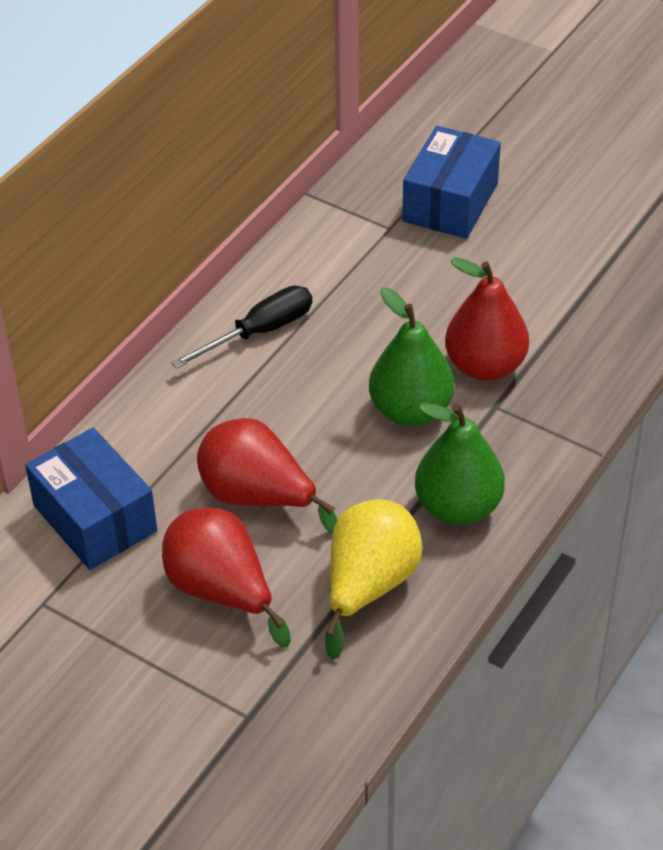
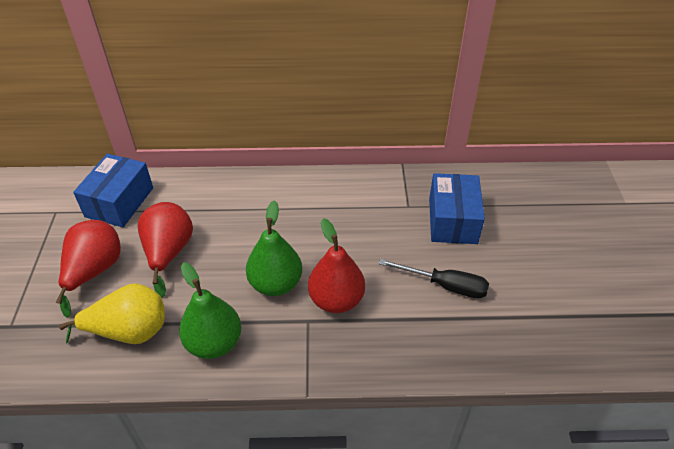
camera: 55 degrees right, 0 degrees up
(260, 332) = (287, 196): black screwdriver -> black screwdriver (445, 285)
(450, 202) = (452, 220): blue box -> blue box turned 75 degrees counterclockwise

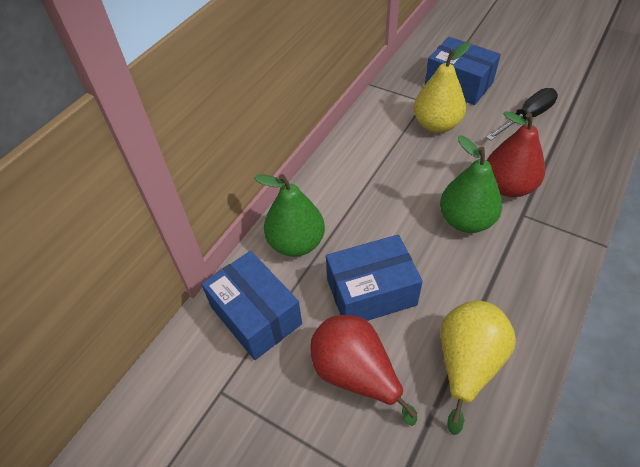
camera: 55 degrees left, 5 degrees up
(169, 253) = (371, 292): red pear -> blue box
(214, 343) = (517, 293): green pear -> green pear (296, 243)
(382, 225) = (436, 125): none -> yellow pear

